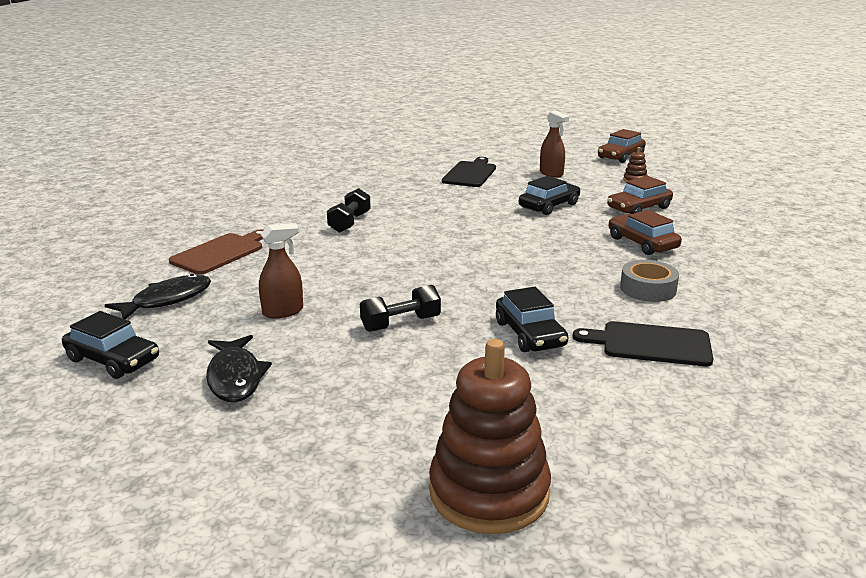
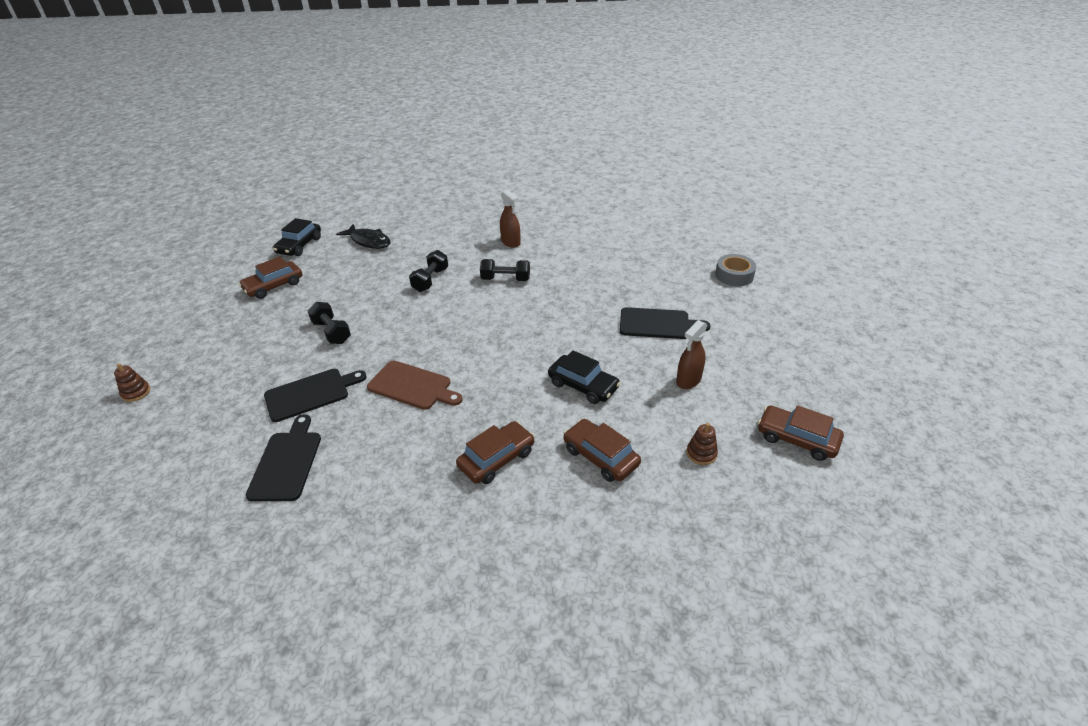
camera: 80 degrees right, 15 degrees up
(220, 253) = (439, 240): brown cutting board -> brown cutting board (412, 386)
(235, 377) = (274, 286): black fish -> brown car
(283, 311) = (352, 283): brown spray bottle -> brown spray bottle (511, 242)
(317, 261) = (430, 280): none -> black dumbbell
(489, 492) = (136, 392): brown stacking toy -> brown stacking toy, size x0.40
(530, 334) = (311, 394): black car -> black cutting board
(648, 289) = (388, 462): grey tape -> grey tape (734, 275)

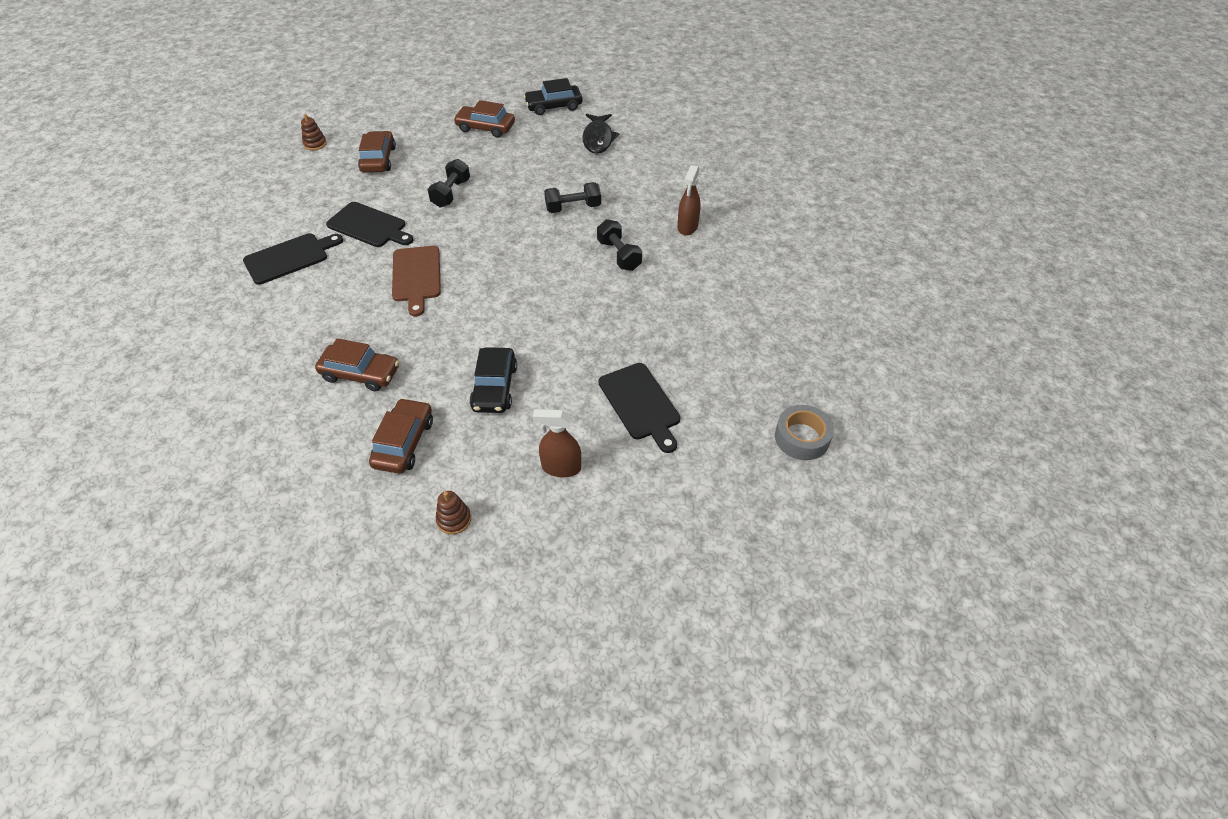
camera: 55 degrees right, 10 degrees up
(797, 439) = (527, 599): brown car -> brown car (378, 159)

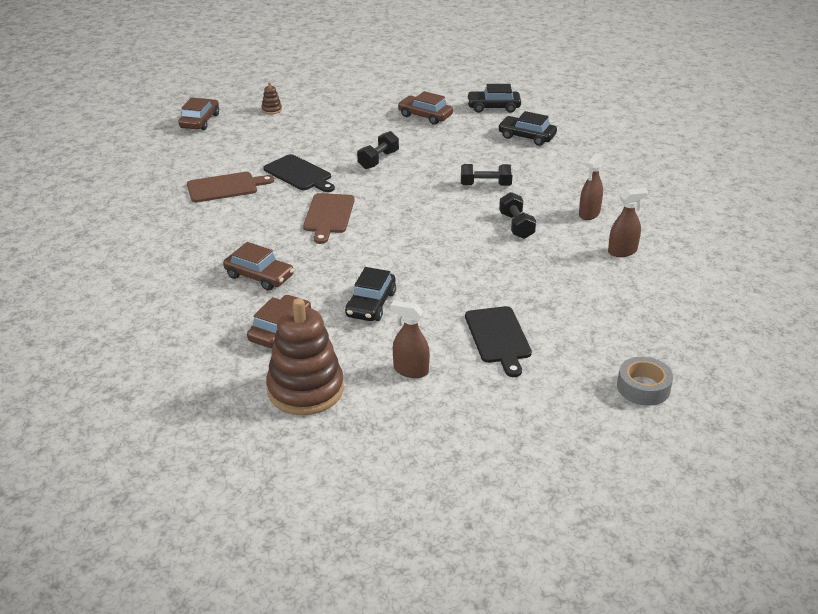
camera: 15 degrees right, 15 degrees down
(289, 257) = (225, 187): black cutting board -> brown cutting board
(378, 159) = (322, 127): brown car -> brown car (200, 121)
(454, 519) = (305, 390): brown stacking toy -> brown stacking toy, size x2.48
(598, 139) = (526, 137): black fish -> black car
(733, 269) = (622, 251): none -> brown spray bottle

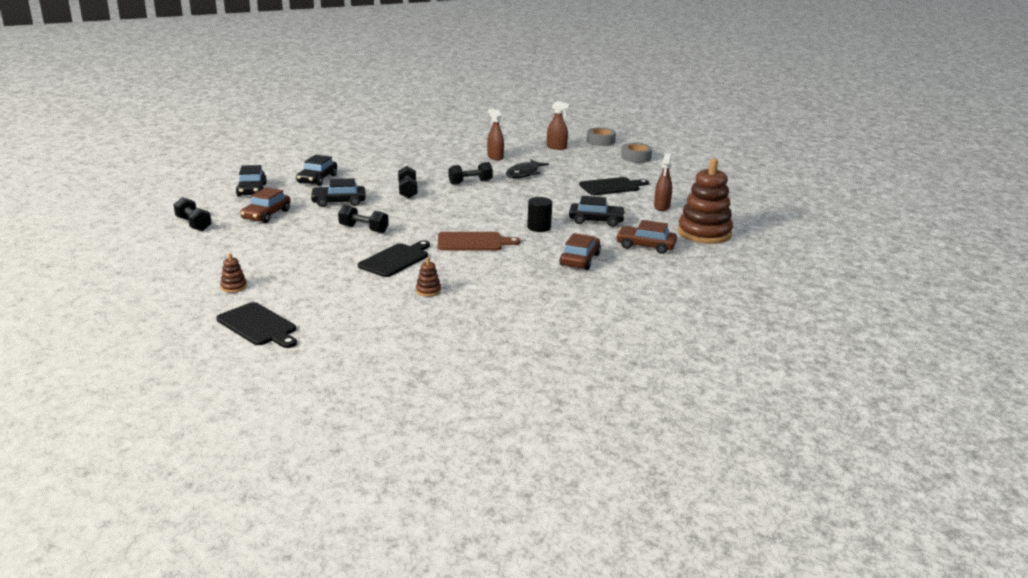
camera: 100 degrees left, 10 degrees down
(200, 121) = (258, 326): brown car -> black cutting board
(225, 187) = (428, 291): brown cutting board -> brown stacking toy
(358, 260) = (539, 227): none -> black cylinder
(407, 88) = (193, 224): none -> black dumbbell
(455, 148) = (339, 202): none -> black car
(552, 268) = (524, 173): none -> black fish
(589, 214) = (447, 163): brown spray bottle -> brown spray bottle (556, 147)
(729, 362) = (600, 141): none -> grey tape

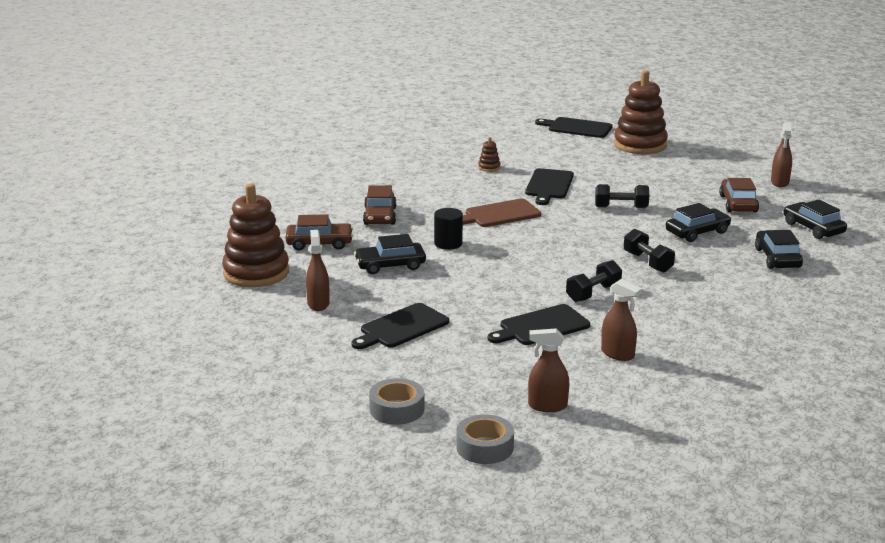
camera: 160 degrees right, 0 degrees up
(193, 224) = (780, 182): black dumbbell -> brown spray bottle
(234, 287) = (640, 145): brown stacking toy -> brown stacking toy, size x2.48
(524, 173) = (541, 326): black fish -> black cutting board

